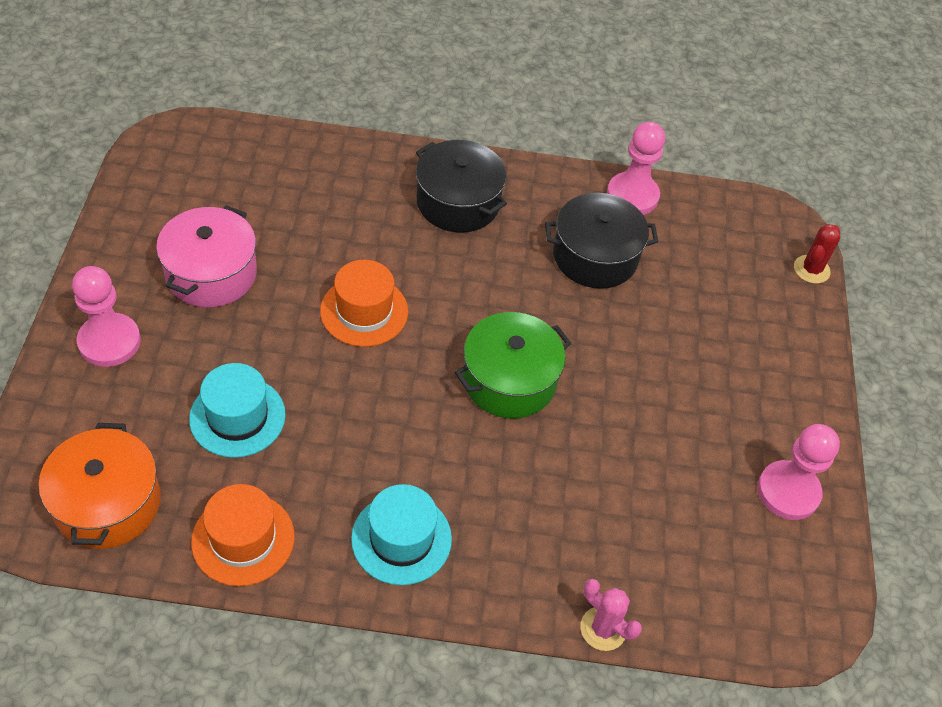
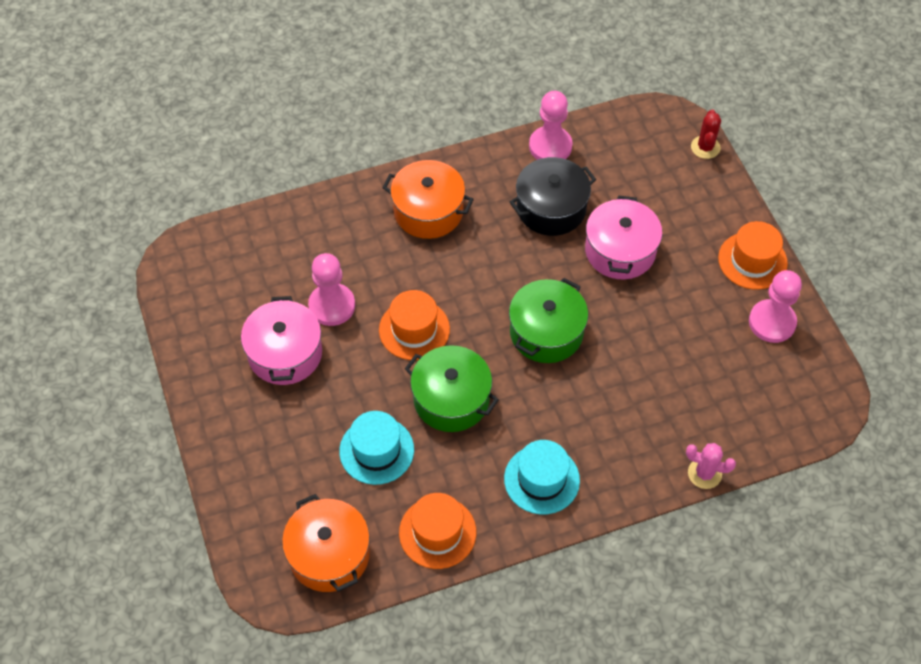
camera: 20 degrees left, 5 degrees up
(109, 342) = (247, 441): pink pawn -> pink pawn (332, 306)
(356, 401) = (451, 399): none -> green pot
(458, 202) = (428, 211): black pot -> orange pot
(648, 333) = (620, 251): none -> pink pot
(801, 412) = (752, 260): none -> orange hat

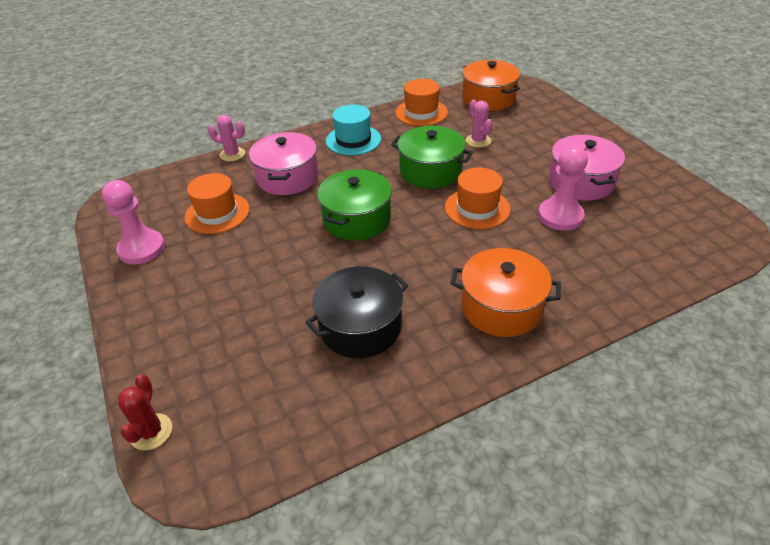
camera: 175 degrees right, 15 degrees down
(376, 450) = (478, 141): turquoise hat -> pink cactus
(550, 146) = (367, 406): pink pawn -> none
(620, 251) = (282, 292): pink pot -> pink pot (287, 177)
(752, 260) = (140, 299): orange hat -> orange hat (217, 213)

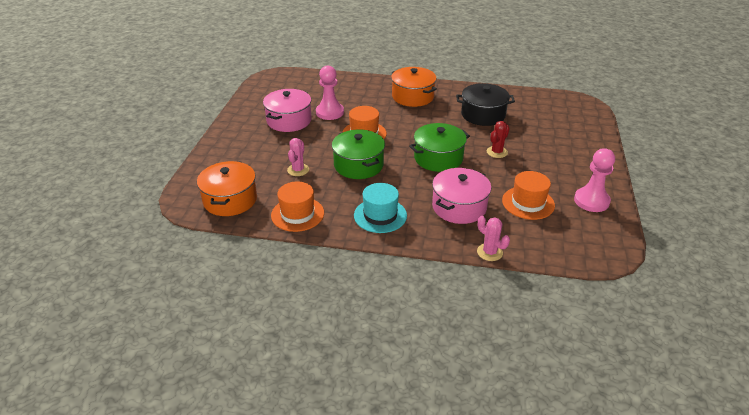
camera: 145 degrees left, 5 degrees down
(151, 432) = (598, 119): red cactus -> red cactus (497, 152)

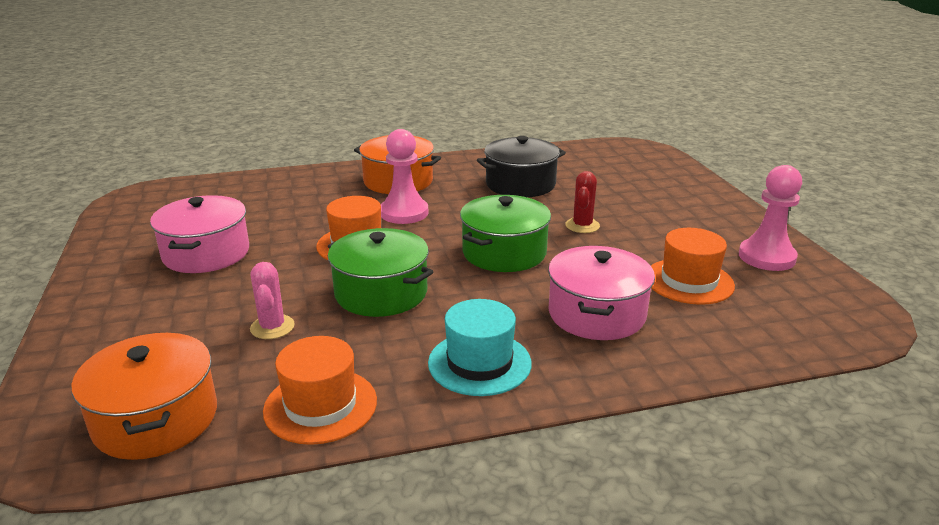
camera: 25 degrees left, 10 degrees down
(330, 112) = (275, 227): pink pawn -> pink pawn (404, 213)
(489, 252) = (705, 369): pink cactus -> none

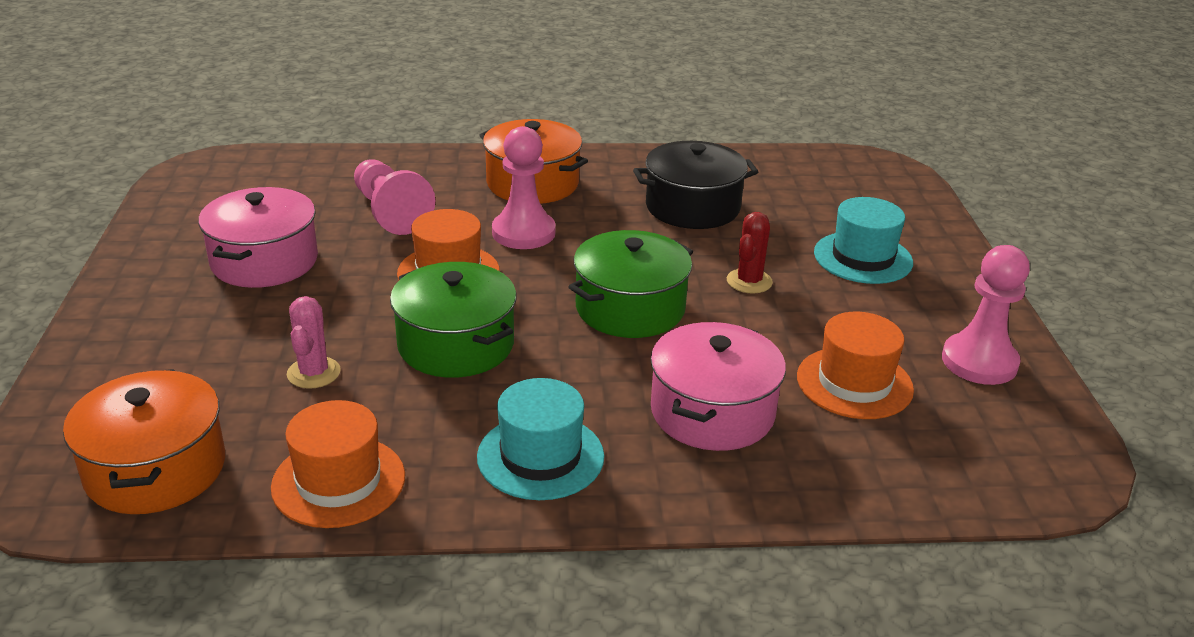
camera: 10 degrees right, 5 degrees up
(296, 211) = (390, 213): none -> pink pawn
(653, 202) = (863, 258): none -> turquoise hat

